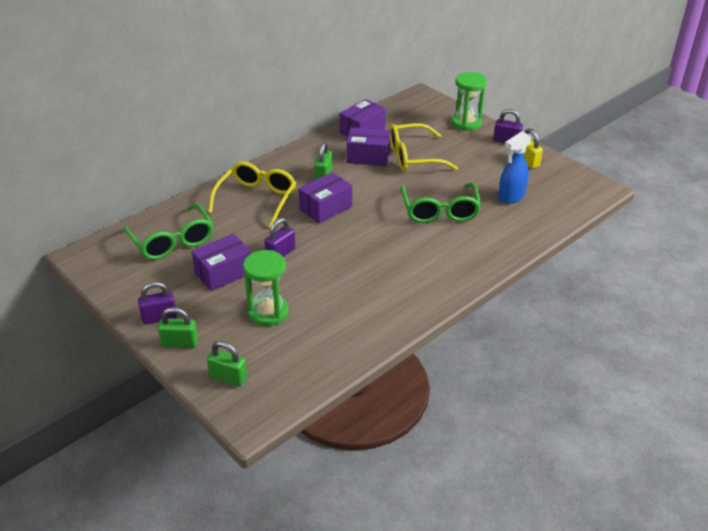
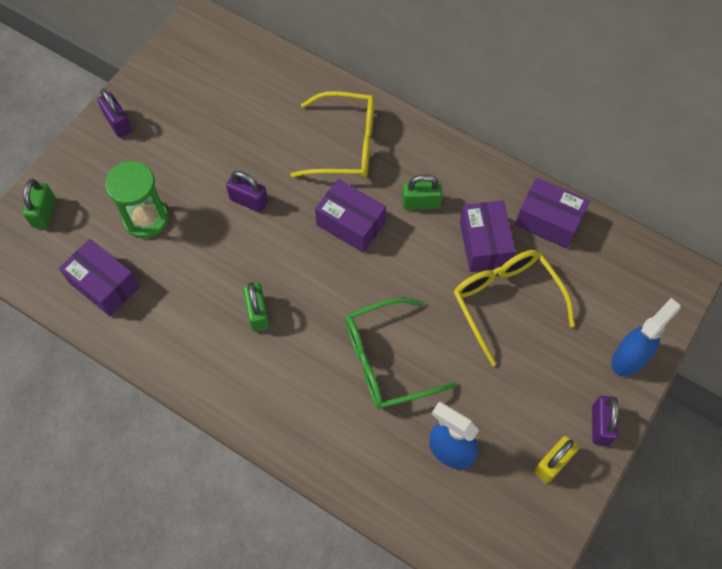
camera: 75 degrees right, 25 degrees up
(172, 241) = (242, 90): green glasses -> none
(180, 343) = (85, 154): green padlock -> green padlock (258, 313)
(224, 273) = (201, 156): purple box -> purple box (104, 285)
(466, 123) = (629, 358): green hourglass -> blue spray bottle

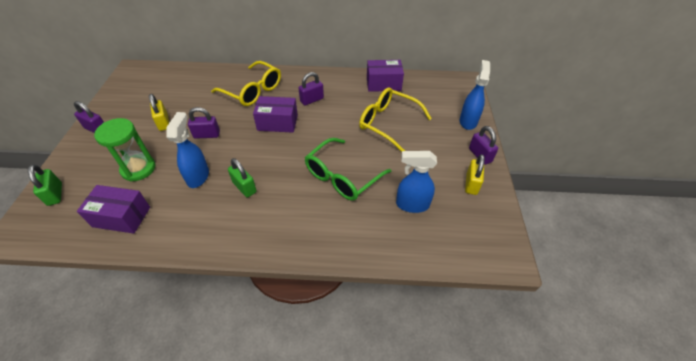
camera: 30 degrees left, 15 degrees down
(203, 151) = (163, 123): none -> yellow padlock
(210, 267) = (198, 176): none -> blue spray bottle
(346, 145) = (253, 91): yellow glasses -> yellow glasses turned 60 degrees clockwise
(421, 203) = (312, 100): green padlock -> purple padlock
(484, 244) = (358, 104): purple box -> none

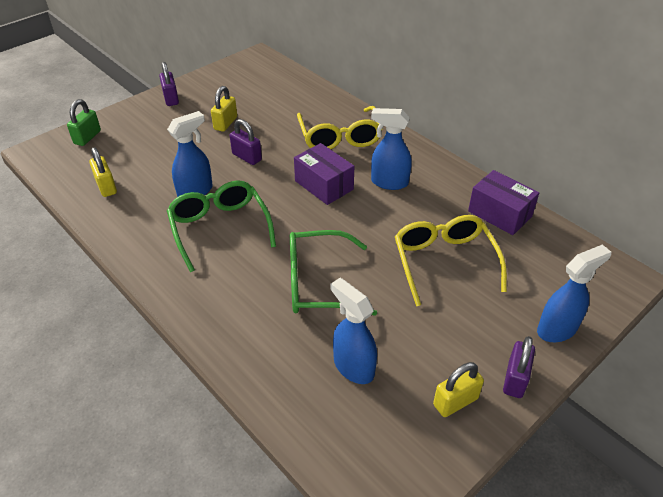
camera: 45 degrees right, 5 degrees down
(121, 217) = (106, 187): purple box -> yellow padlock
(138, 169) = (161, 154): green hourglass -> none
(244, 187) = (219, 228): green padlock -> green glasses
(312, 100) = (389, 182): purple padlock -> blue spray bottle

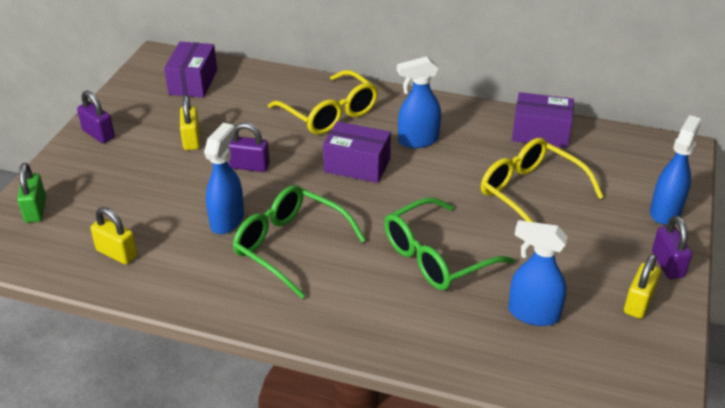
camera: 30 degrees left, 5 degrees down
(264, 82) = (193, 82): none -> purple box

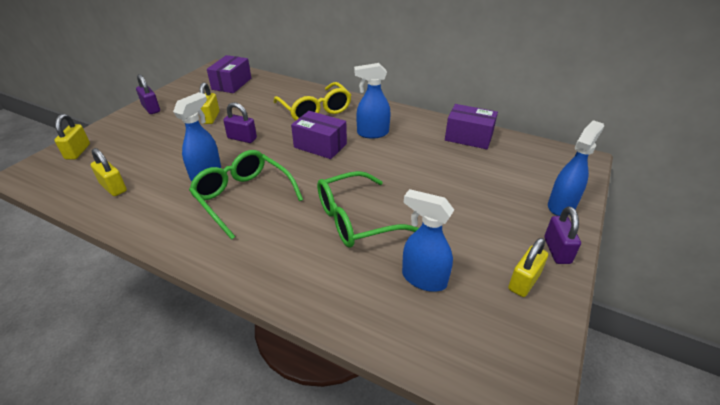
camera: 10 degrees right, 0 degrees up
(35, 210) = (78, 152): green padlock -> yellow padlock
(530, 193) = (448, 179): yellow glasses -> none

